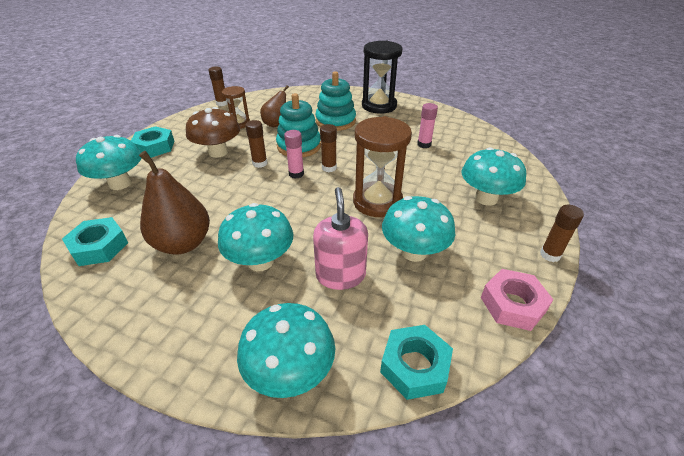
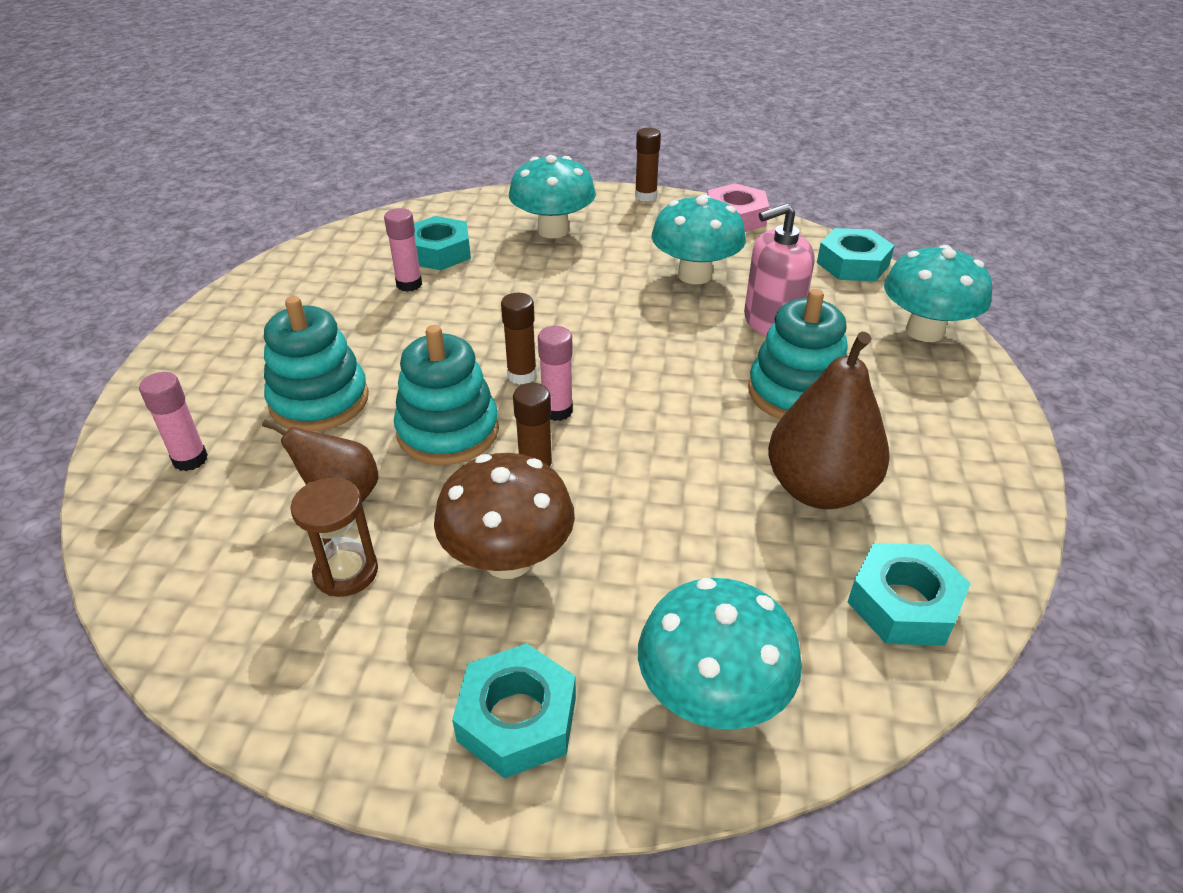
camera: 105 degrees left, 0 degrees up
(222, 103) = (193, 671): brown glue stick -> none
(260, 261) = (796, 393): turquoise mushroom -> turquoise stacking toy
(314, 100) = (190, 459): none -> pink glue stick
(377, 202) = (602, 312): brown hourglass -> none
(379, 106) = (234, 351): black hourglass -> none
(458, 155) = (439, 252): none -> turquoise nut

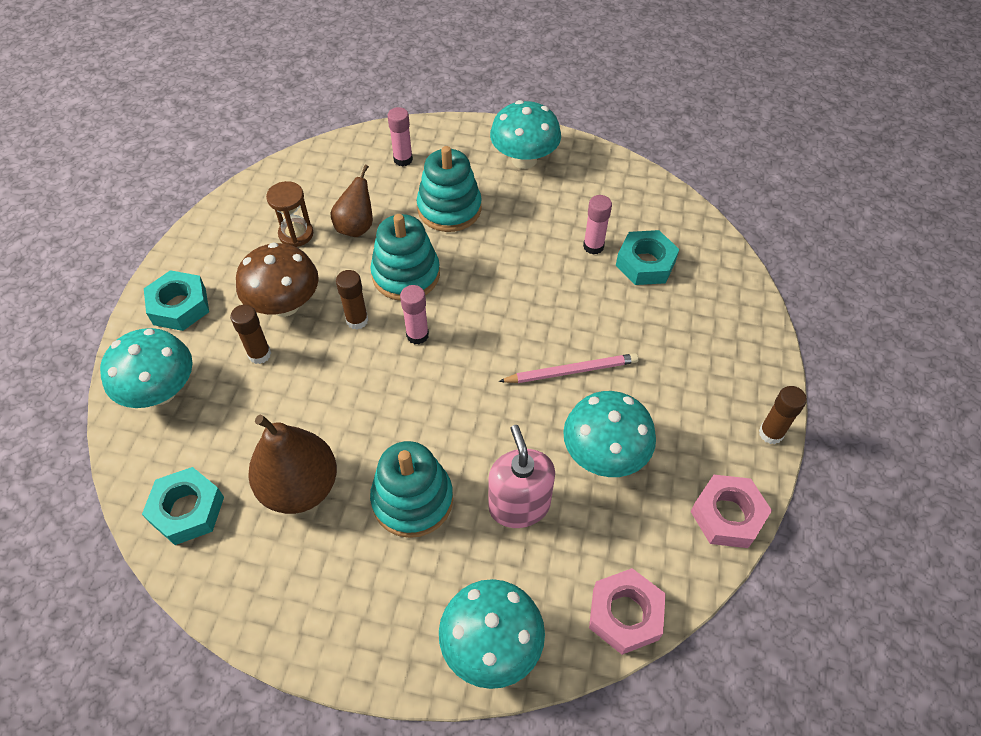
camera: 95 degrees right, 15 degrees up
(522, 375) = (462, 316): brown glue stick -> brown glue stick (259, 354)
(553, 230) = (689, 346): turquoise mushroom -> turquoise mushroom (524, 159)
(595, 295) = (571, 371): none -> pink pencil
(852, 264) = (625, 614): turquoise nut -> pink nut

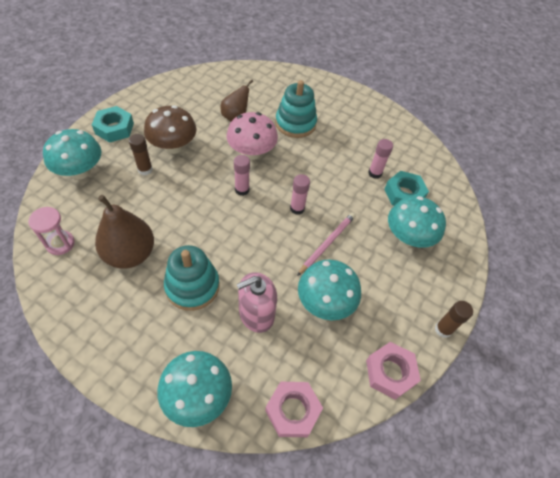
camera: 15 degrees right, 0 degrees up
(187, 510) = (60, 243): turquoise nut -> pink hourglass
(296, 234) = (199, 110): brown hourglass -> none
(357, 320) = (210, 169): brown glue stick -> none
(403, 159) = (281, 87): pink glue stick -> pink glue stick (297, 208)
(406, 274) = (251, 153): turquoise stacking toy -> pink mushroom
(519, 505) = (256, 314): pink soap dispenser -> pink soap dispenser turned 120 degrees counterclockwise
(524, 159) = (354, 109): turquoise mushroom -> turquoise mushroom (408, 237)
(571, 371) = (327, 243): pink pencil -> pink pencil turned 60 degrees counterclockwise

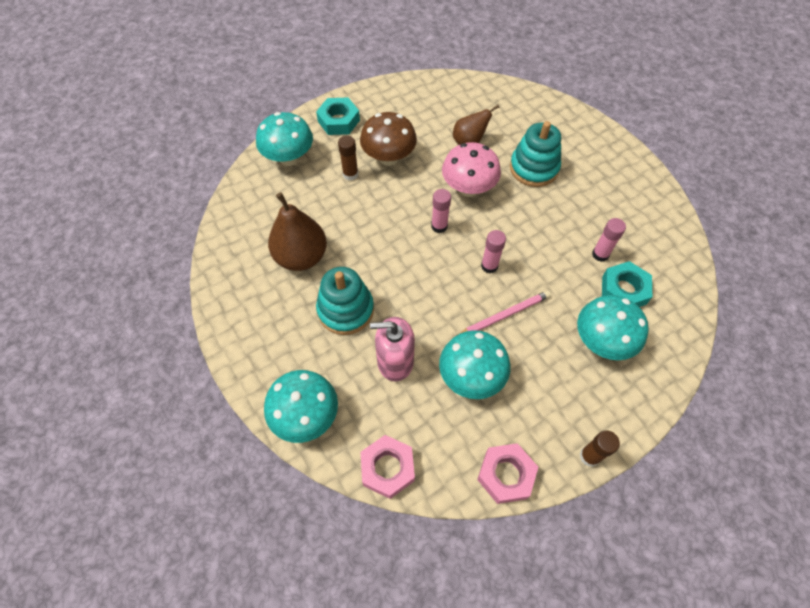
camera: 30 degrees right, 5 degrees up
(60, 243) = (244, 225): pink hourglass -> none

